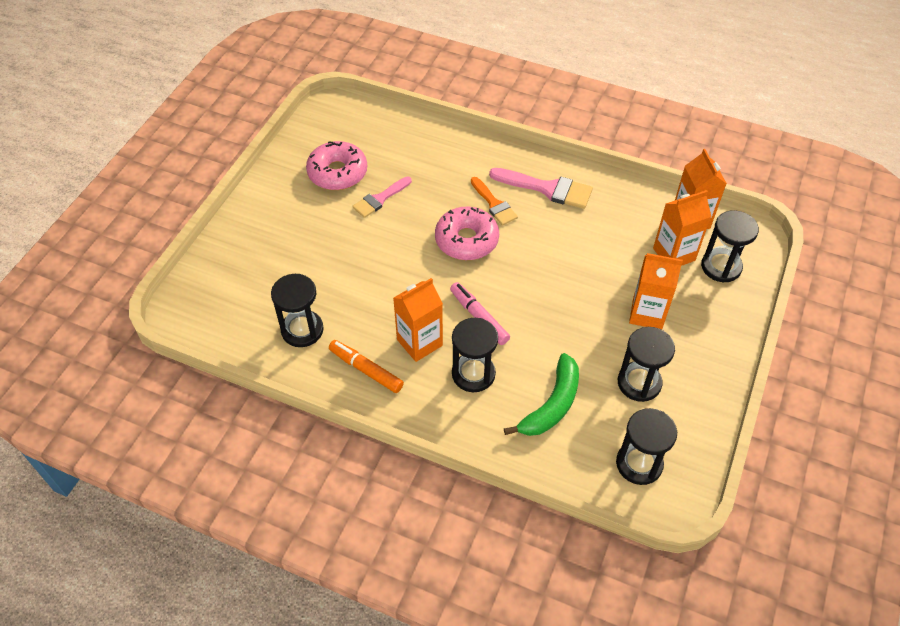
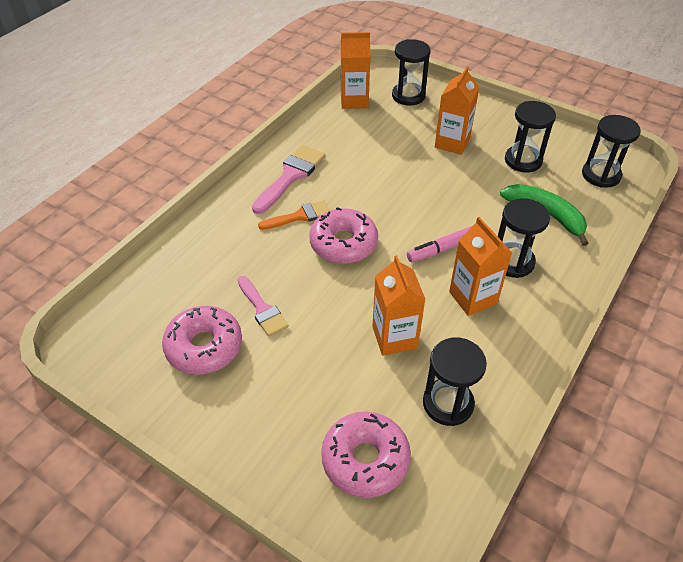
camera: 80 degrees left, 5 degrees down
(248, 282) = (365, 459): none -> pink donut
(366, 370) = (506, 347): orange marker -> none
(674, 254) = (390, 116): orange carton -> orange carton (394, 337)

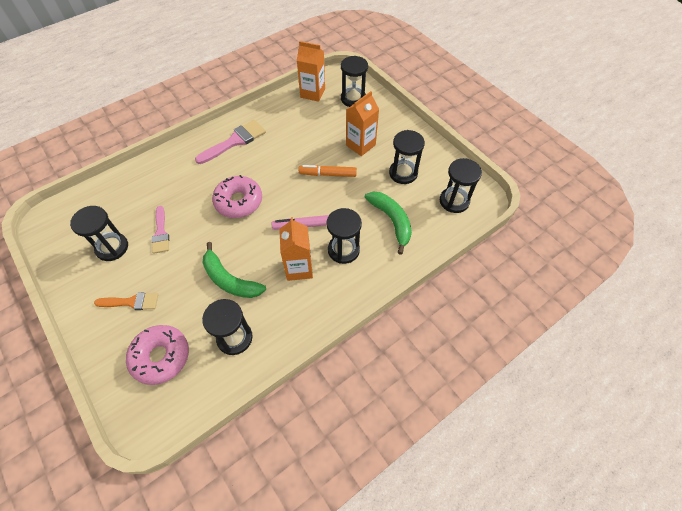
camera: 20 degrees right, 10 degrees up
(204, 347) = (112, 247): pink donut -> black hourglass
(299, 216) = (223, 173): orange brush -> orange brush (132, 302)
(394, 337) = (230, 280): orange carton -> green banana
(435, 184) = (328, 174): none -> orange marker

